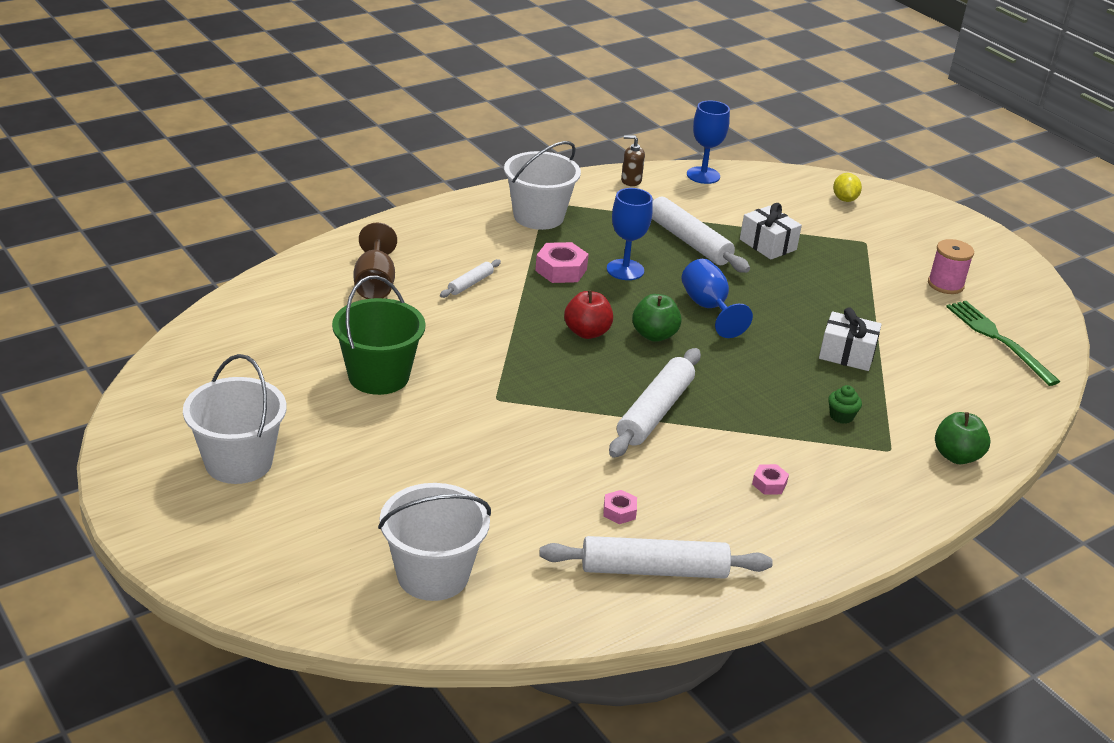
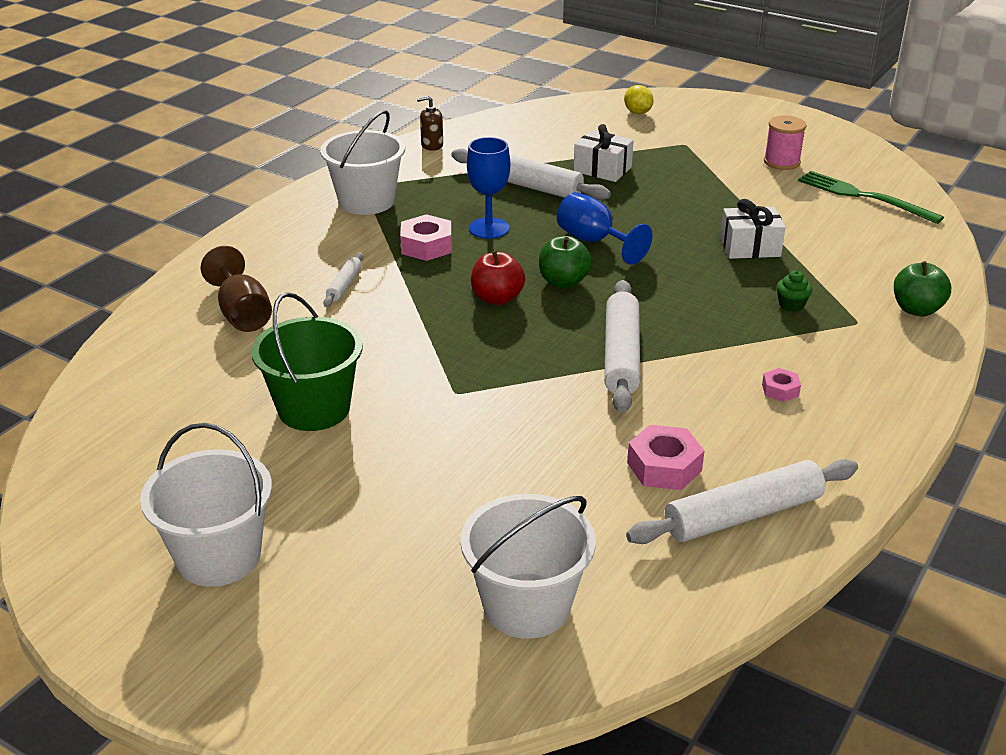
camera: 20 degrees left, 0 degrees up
(619, 511) = (664, 467): pink nut -> pink nut, size x1.77
(703, 175) = (496, 124): blue goblet -> none

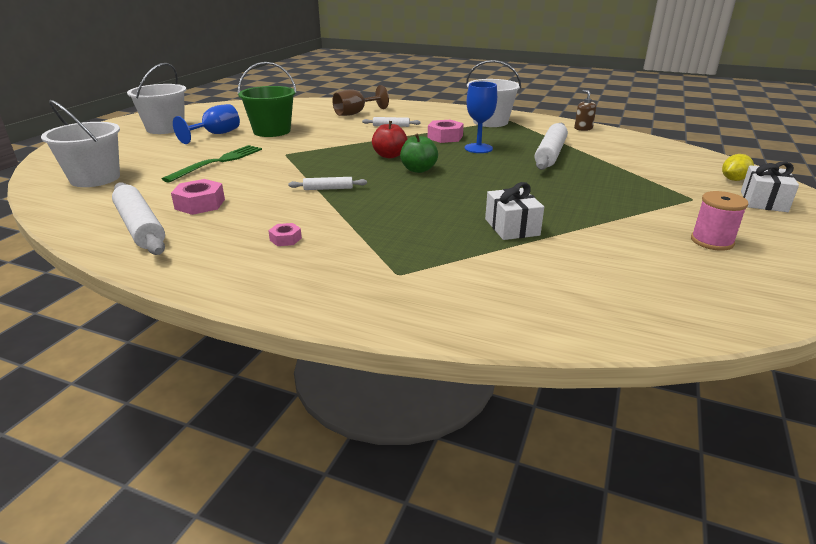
camera: 80 degrees right, 5 degrees down
(594, 241) = (481, 175): blue goblet -> blue goblet (216, 134)
(602, 169) = (603, 172): white gift -> white gift (763, 201)
(621, 355) = (328, 189): white rolling pin -> white rolling pin, size x0.50
(791, 305) = (417, 244): green cupcake -> none
(864, 197) = (678, 286): green fork -> green fork (217, 162)
(916, 309) = (434, 307): green apple -> none

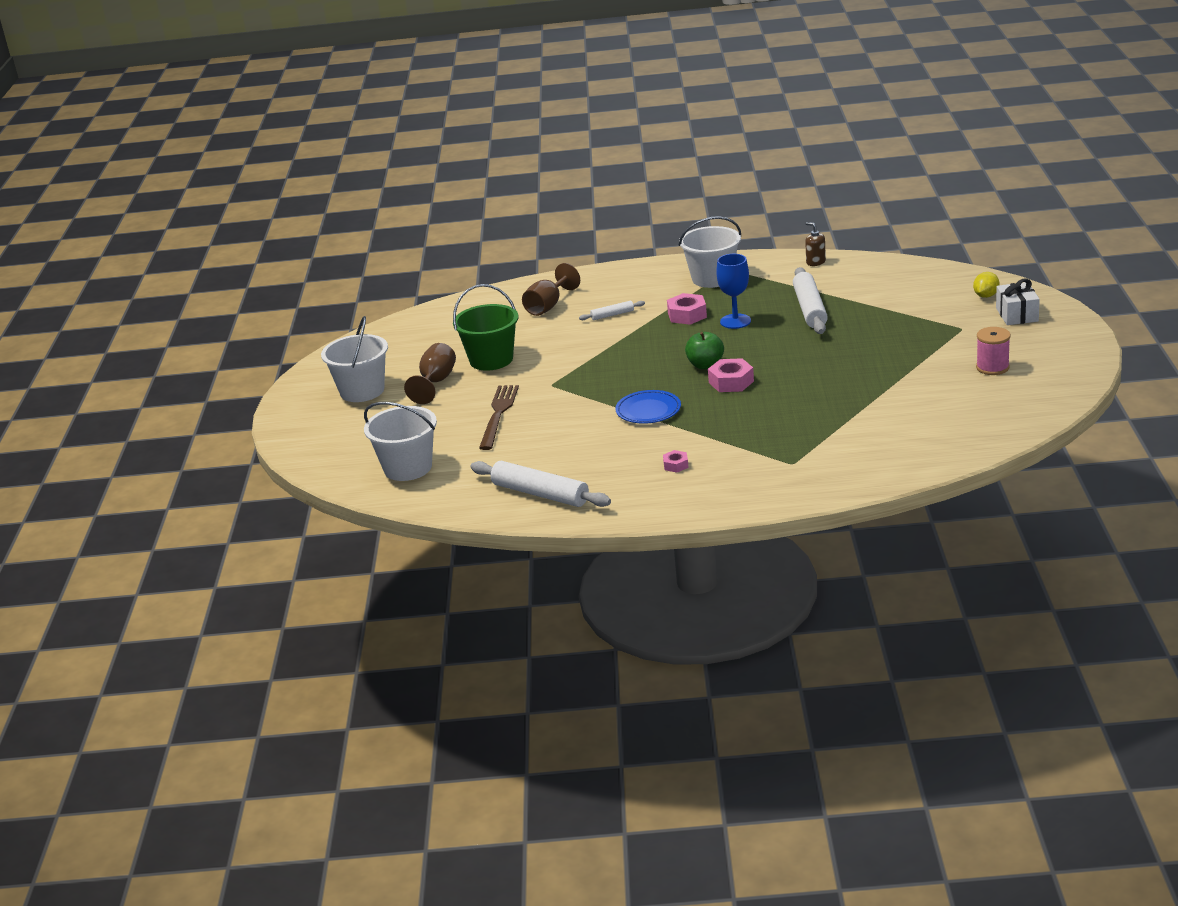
camera: 20 degrees left, 0 degrees up
(200, 204) = (556, 460): pink nut -> pink nut (731, 382)
(216, 134) = (436, 382): blue goblet -> brown goblet
(217, 162) = (498, 415): green fork -> brown fork
(328, 189) = (648, 410): white rolling pin -> blue plate
(389, 155) = (658, 356): red apple -> none
(512, 227) = (840, 400): white gift -> none

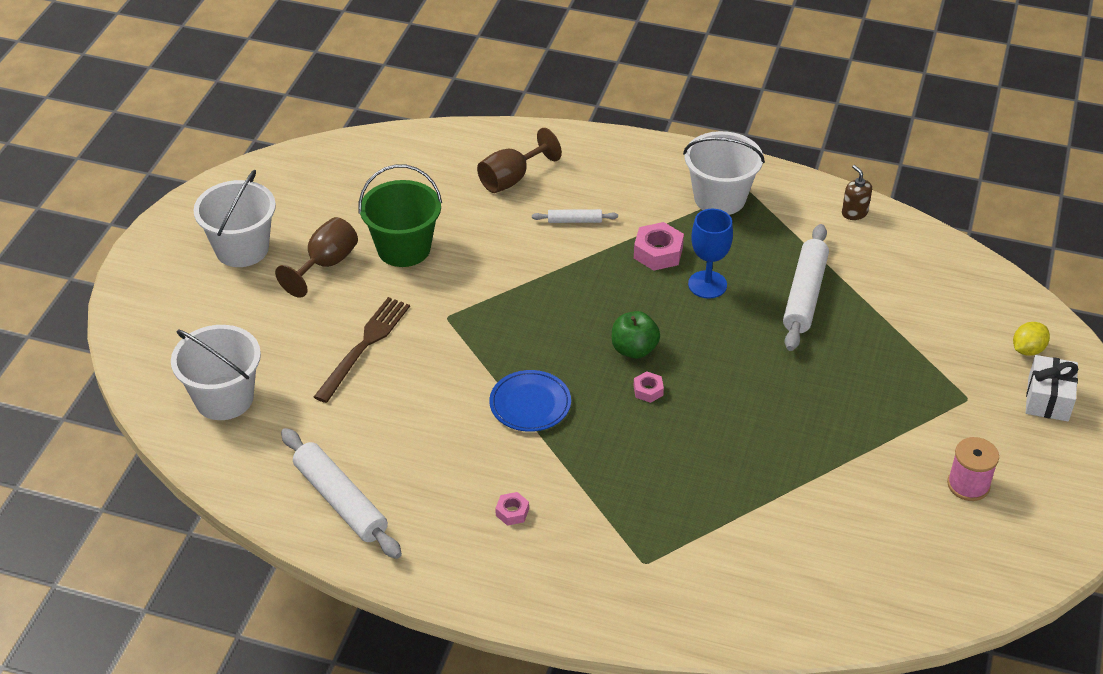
camera: 15 degrees right, 15 degrees up
(731, 382) = (648, 390): pink nut -> pink nut, size x0.57

